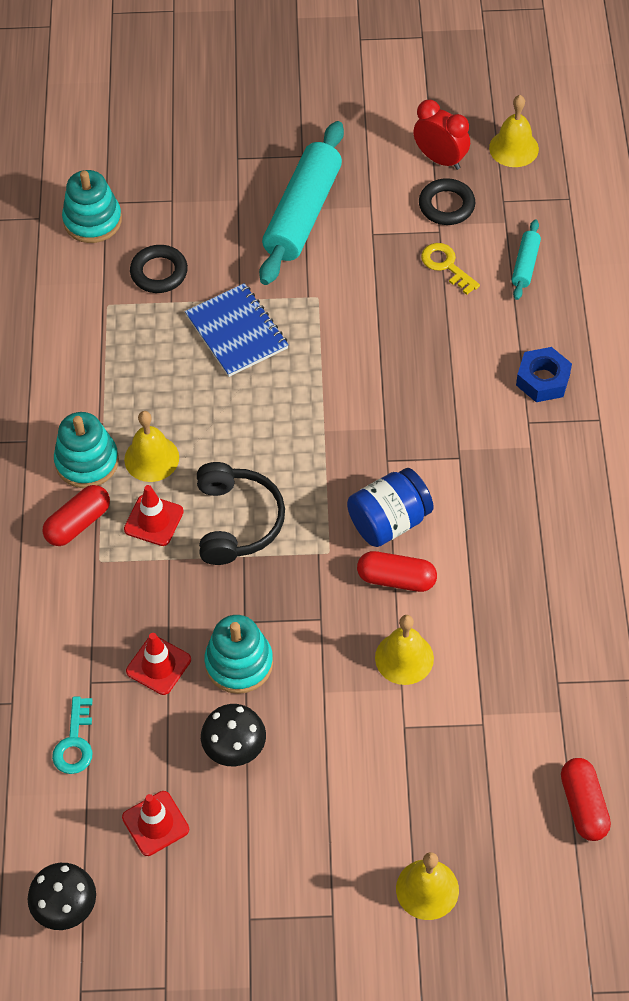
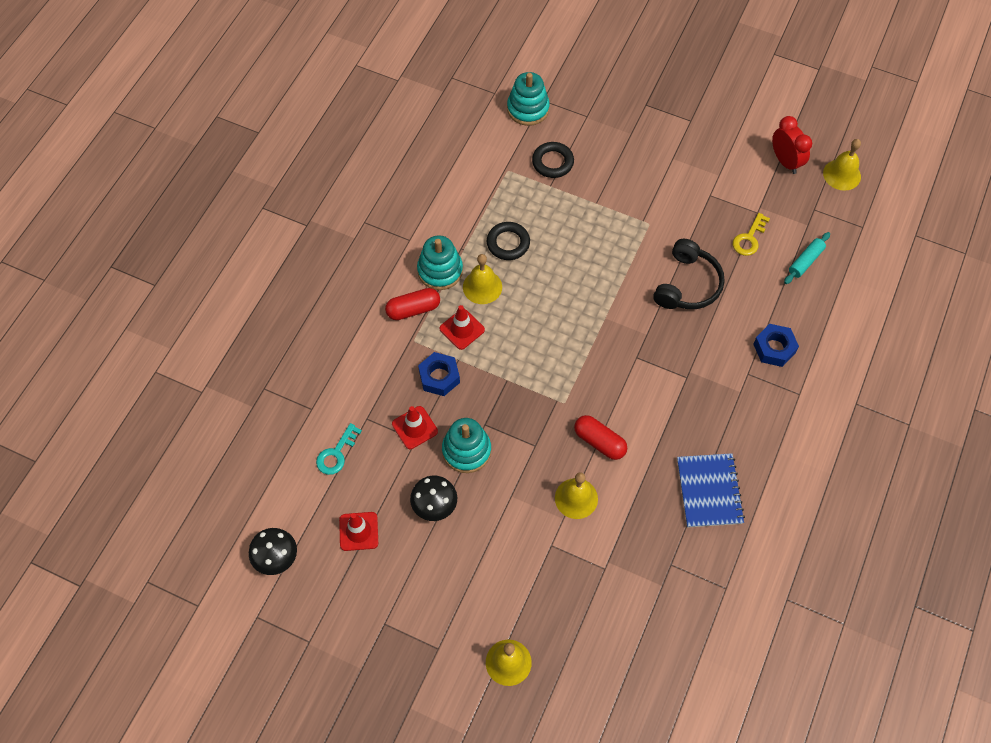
camera: 25 degrees right, 5 degrees up
(156, 590) = (439, 377): none -> blue nut
(236, 332) = (582, 225): blue notebook -> blue notebook (709, 491)
(237, 521) = (515, 354): black headphones -> black headphones (688, 284)
(302, 213) = (669, 161): turquoise rolling pin -> none
(389, 521) = (615, 400): blue jar -> none
(446, 205) = (772, 196): black ring -> black ring (508, 243)
(446, 265) = (749, 238): yellow key -> yellow key turned 135 degrees counterclockwise
(583, 805) = (643, 658): red capsule -> none

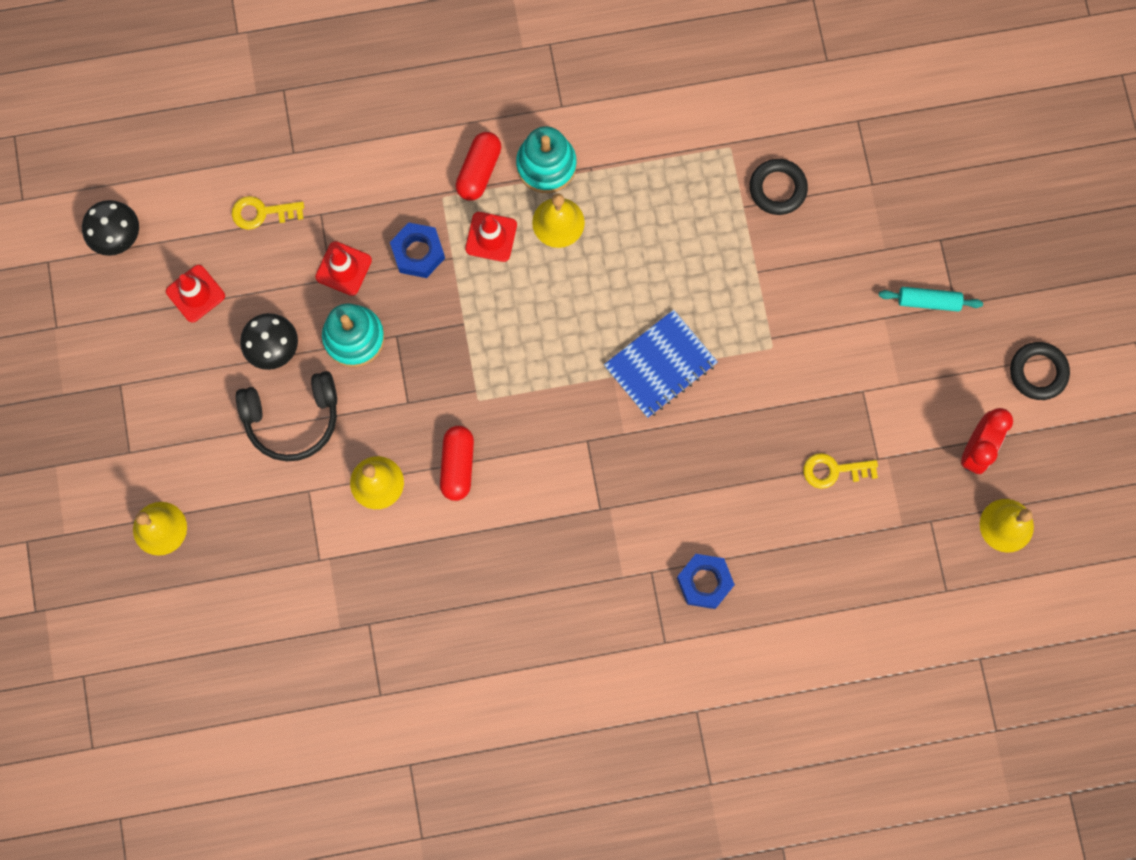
camera: 55 degrees right, 15 degrees up
(336, 454) = (262, 213): turquoise key -> yellow key
(413, 309) = (479, 171): red capsule -> red capsule turned 75 degrees clockwise
(508, 243) = (633, 212): black ring -> black ring (1038, 372)
(528, 109) = (832, 112): turquoise stacking toy -> none
(688, 284) = (720, 439): black headphones -> black headphones (292, 419)
(709, 491) = (478, 613): blue notebook -> blue notebook (660, 365)
(805, 261) = (848, 552): turquoise rolling pin -> turquoise rolling pin (928, 301)

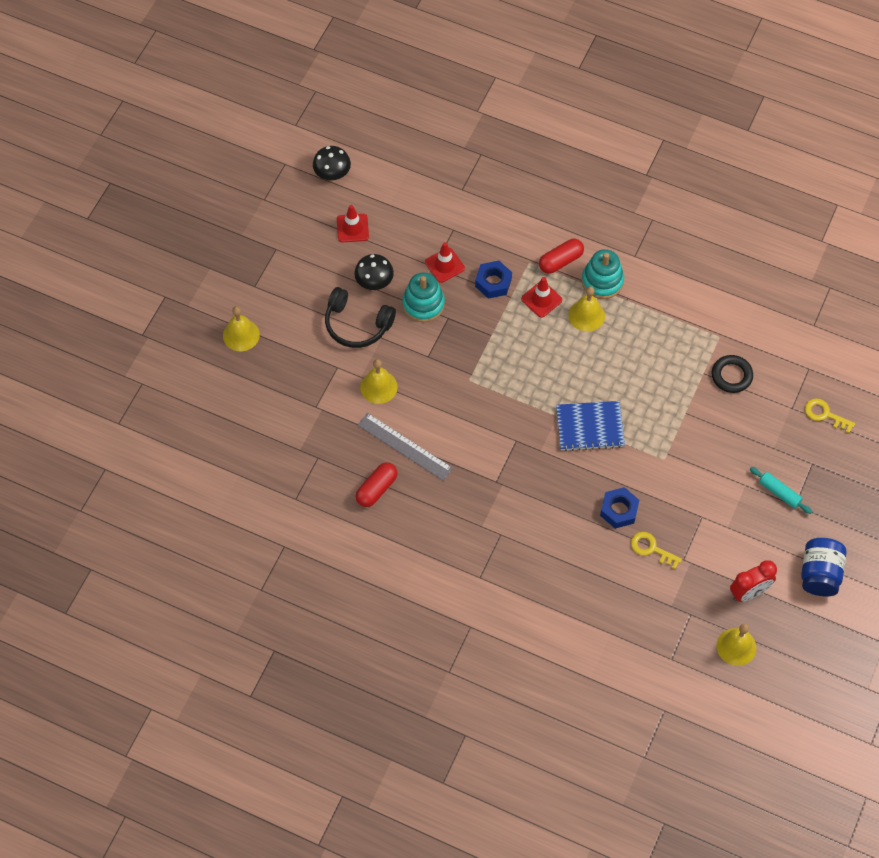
camera: 35 degrees right, 15 degrees down
(262, 213) = (421, 209): yellow key -> yellow key (824, 414)
(457, 465) = (431, 406): red capsule -> red capsule (376, 489)
(462, 538) = (404, 446): none -> grey ruler
(704, 582) = (528, 560): blue nut -> blue nut (619, 510)
(1038, 372) = (819, 574): black ring -> blue jar

